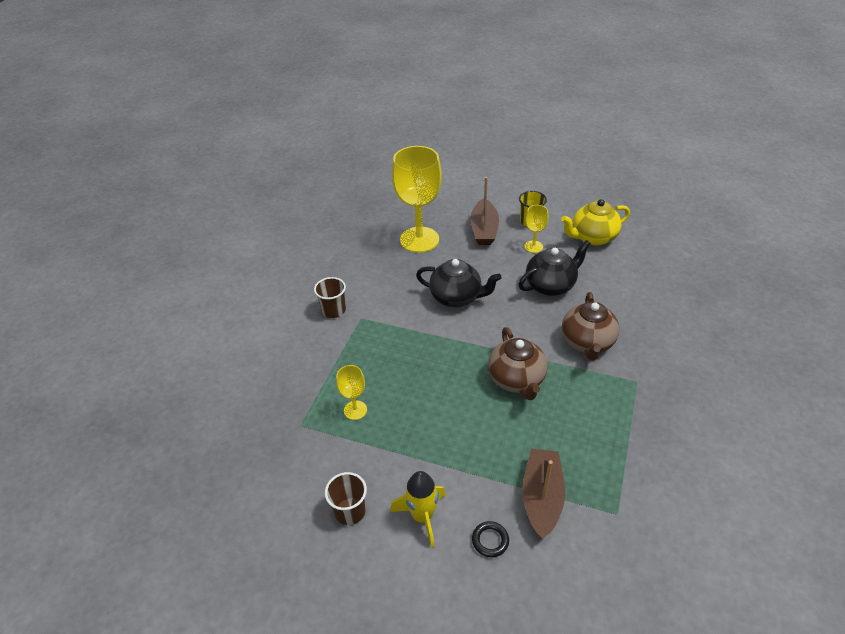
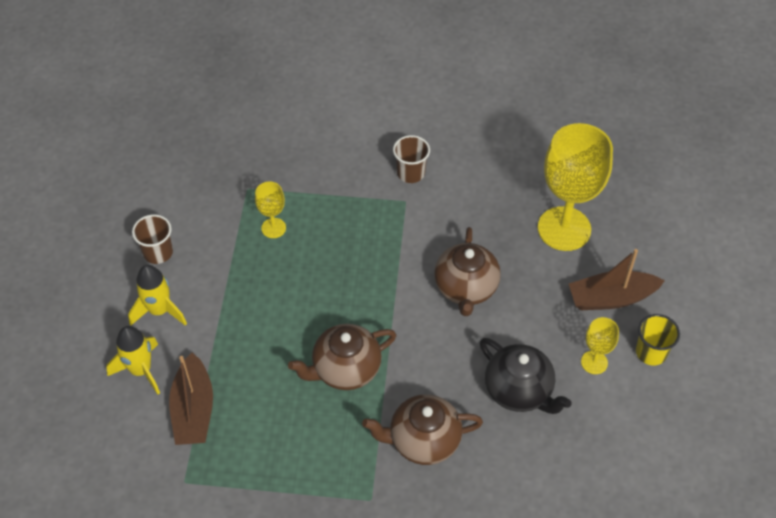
camera: 75 degrees right, 10 degrees up
(456, 297) = (465, 288): black teapot -> brown teapot
(490, 540) = (141, 370): black ring -> yellow rocket
(541, 497) = (193, 410): brown boat -> brown boat turned 90 degrees clockwise
(592, 237) = (641, 436): yellow teapot -> none

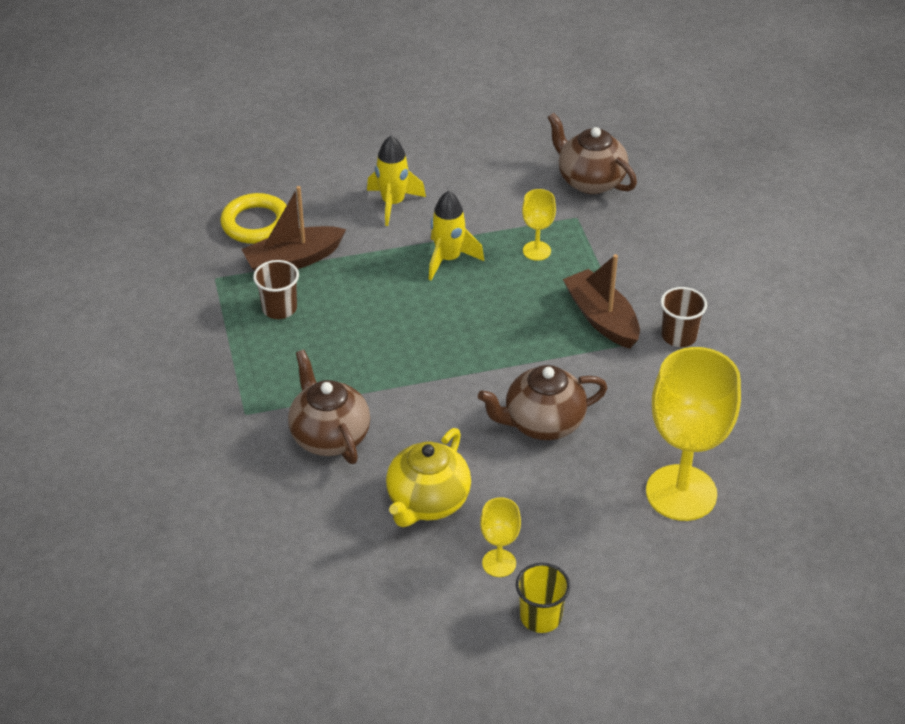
camera: 70 degrees right, 10 degrees down
(126, 428) = (256, 223): none -> yellow ring
(141, 370) = (321, 213): yellow rocket -> yellow rocket (448, 259)
(158, 252) = (460, 181): brown cup -> brown cup (279, 308)
(345, 369) = (388, 353): brown teapot -> brown teapot (590, 181)
(519, 391) = (427, 502): black teapot -> yellow teapot
(611, 298) = (601, 561): brown boat -> brown boat (601, 318)

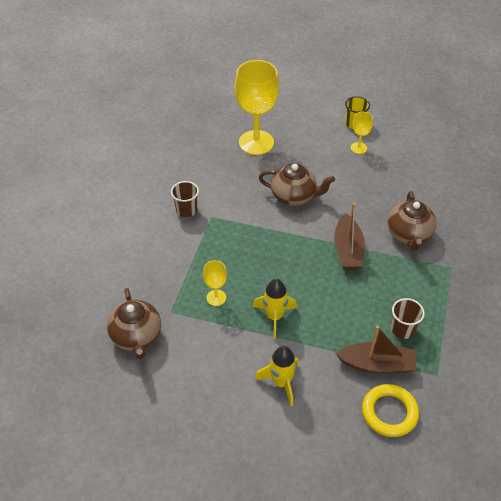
camera: 150 degrees left, 5 degrees up
(427, 502) = (375, 184): yellow teapot -> none
(601, 318) = (217, 237): brown boat -> brown boat (348, 250)

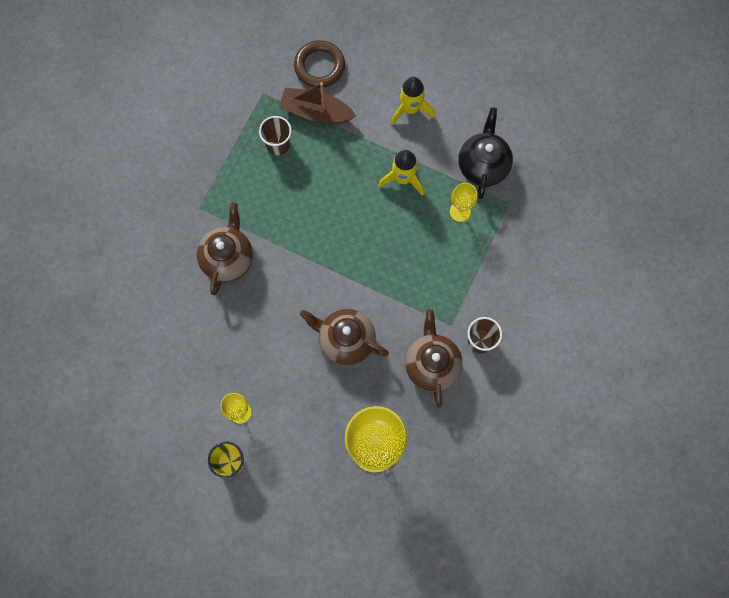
camera: 170 degrees left, 25 degrees up
(136, 336) = (545, 179): brown teapot -> brown teapot (432, 364)
(199, 340) = (483, 165): none -> black teapot
(348, 250) = (303, 249): brown boat -> none
(389, 412) = (319, 66): yellow ring -> brown ring

